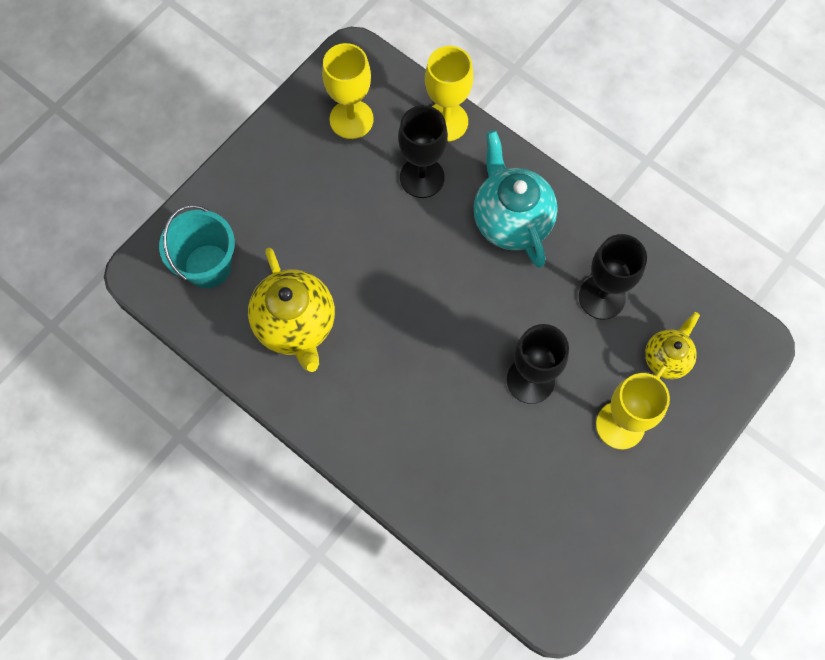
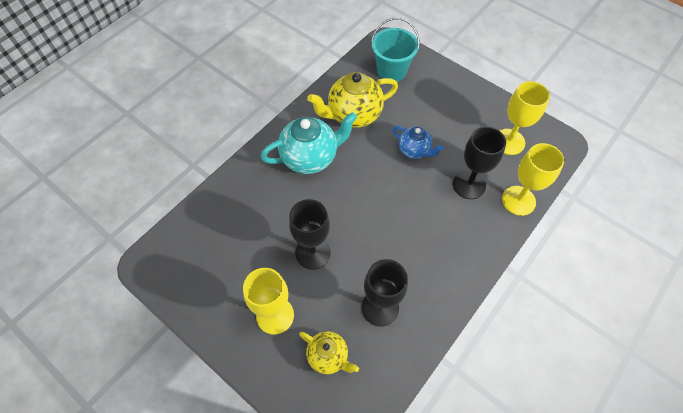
camera: 90 degrees right, 10 degrees down
(364, 242) = (414, 150): none -> blue teapot
(511, 220) = (440, 243): turquoise teapot -> turquoise teapot (310, 158)

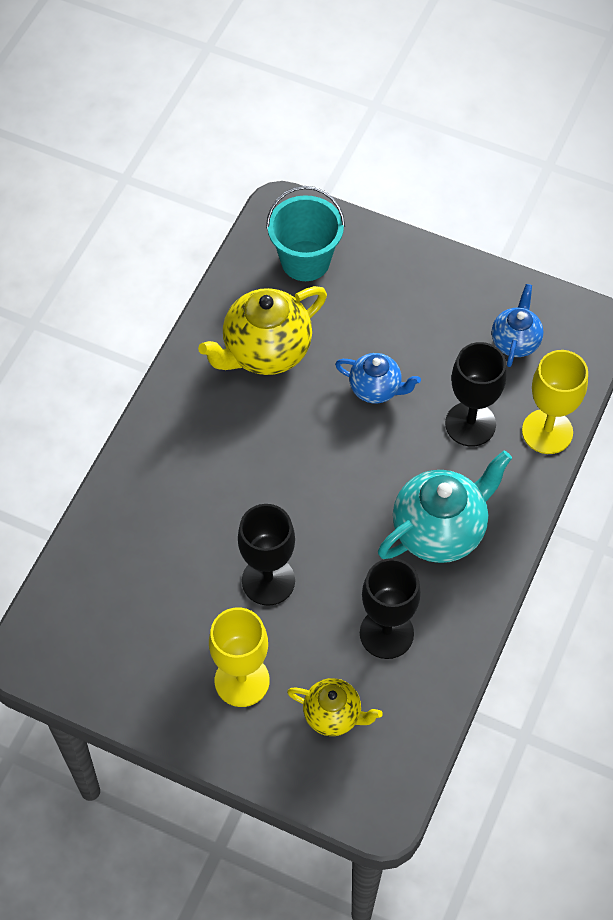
camera: 15 degrees left, 0 degrees up
(310, 158) = (219, 438): turquoise teapot -> turquoise teapot (440, 530)
(509, 142) = (515, 342): yellow goblet -> blue teapot

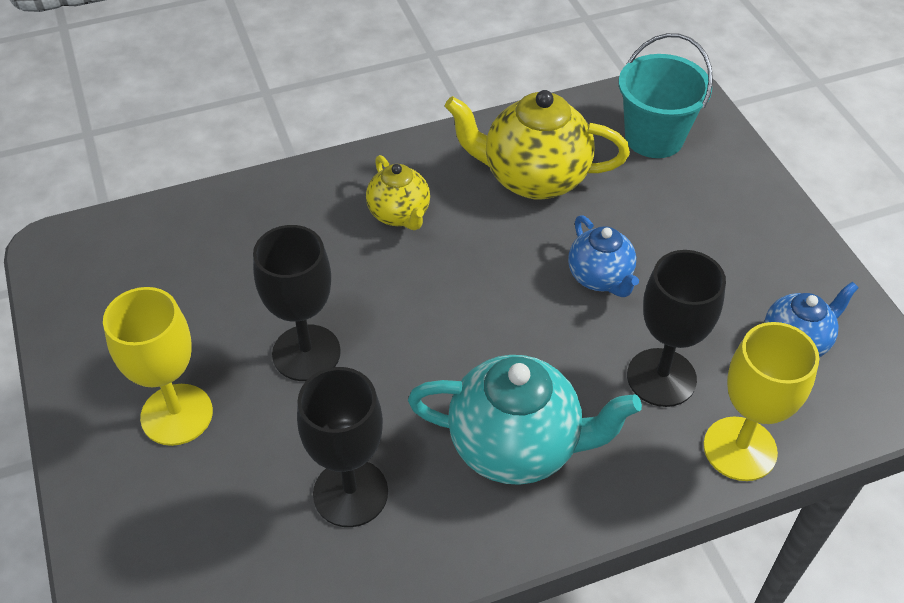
camera: 45 degrees right, 10 degrees down
(333, 715) = (209, 520): yellow teapot -> yellow teapot (399, 214)

